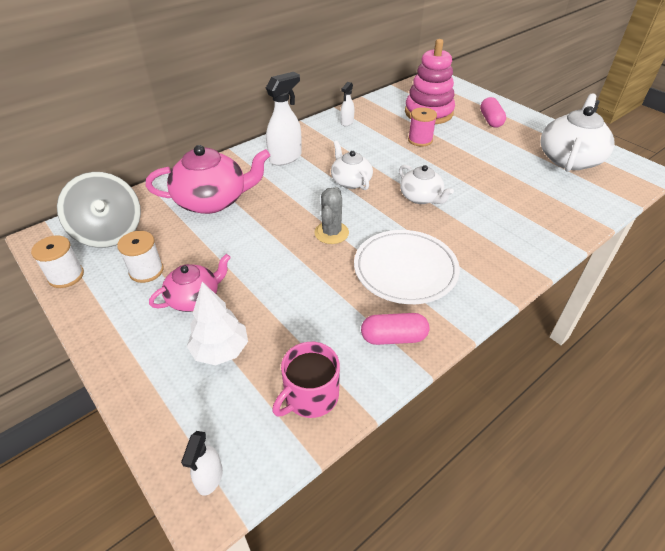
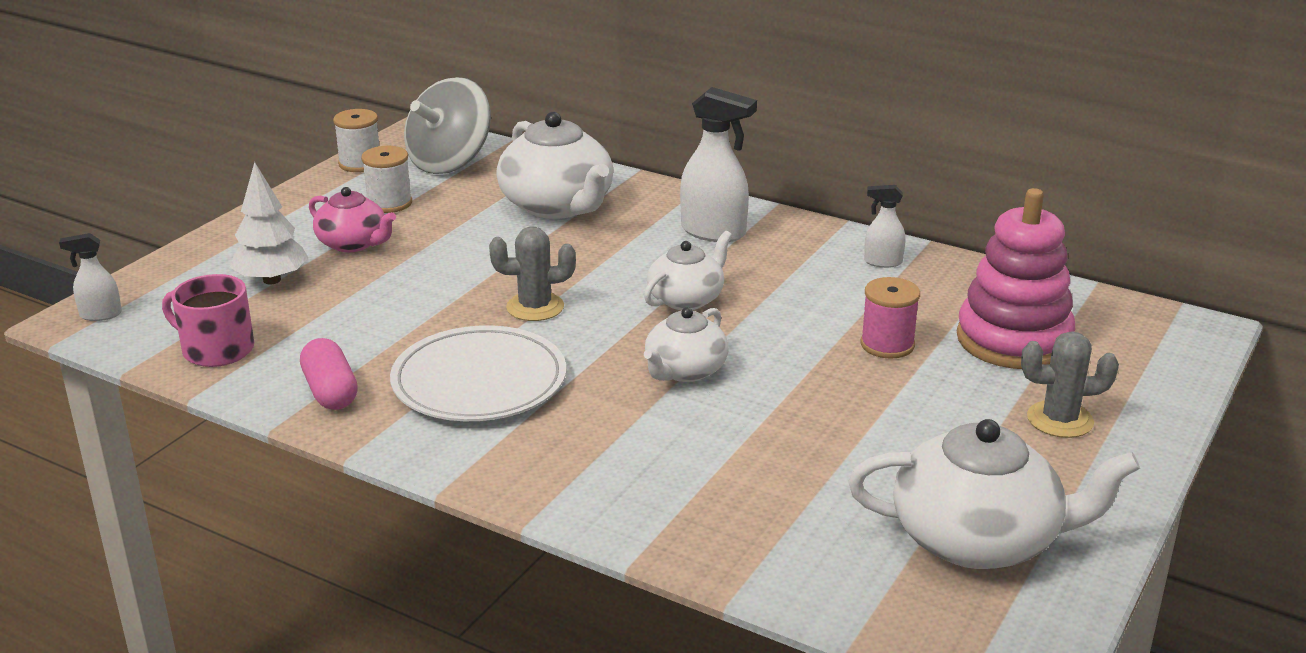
camera: 70 degrees right, 15 degrees down
(212, 200) = (558, 206): pink teapot -> white teapot
(490, 120) = (1060, 420): pink capsule -> grey cactus

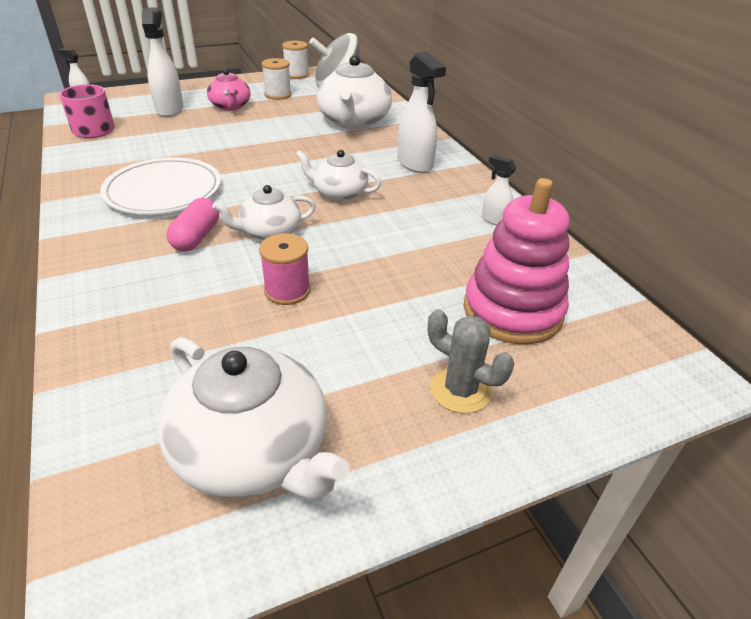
camera: 35 degrees right, 10 degrees up
(272, 280) = (169, 109): white tree -> white spray bottle
(330, 391) = (97, 167): pink capsule -> pink capsule (196, 237)
(535, 307) = (255, 166): grey cactus -> none
(686, 299) = (339, 193): white teapot -> white teapot turned 150 degrees counterclockwise
(887, 345) = (415, 272): pink spool -> pink spool (287, 290)

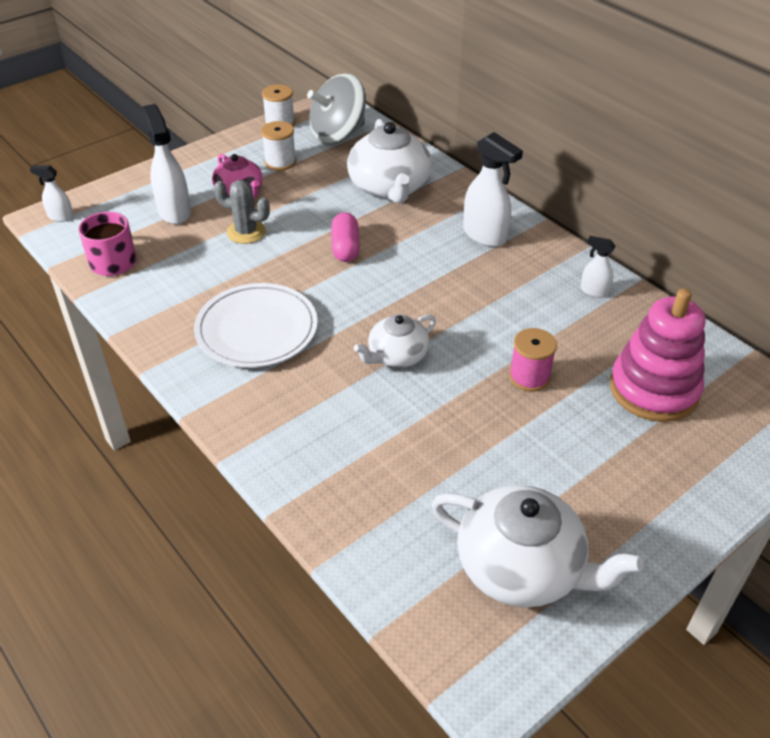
camera: 15 degrees left, 5 degrees up
(196, 237) = (331, 378): pink capsule -> pink capsule (345, 247)
(287, 290) = (455, 417): pink spool -> pink spool (529, 377)
(339, 193) = (433, 291): white teapot -> none
(460, 390) = (647, 474): grey cactus -> grey cactus (246, 232)

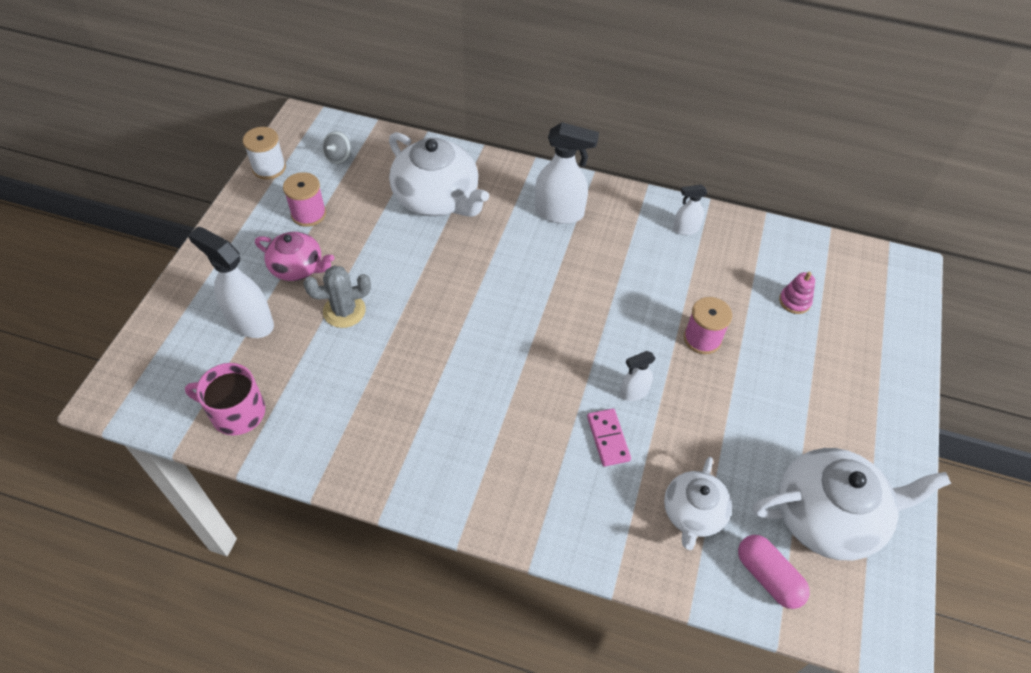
camera: 35 degrees left, 10 degrees up
(60, 217) = (128, 387): white spray bottle -> white spray bottle (633, 392)
(256, 329) = (446, 413): white plate -> none
(280, 162) = (308, 214): white spool -> pink spool
(338, 134) = (338, 157): grey spinning top -> grey spinning top, size x0.41
(345, 247) = (451, 283): pink capsule -> pink capsule (768, 577)
(370, 408) = (608, 438): none -> pink domino
(397, 355) = (587, 374): white teapot -> white teapot (693, 513)
(653, 389) = (794, 301): pink stacking toy -> pink stacking toy, size x0.40

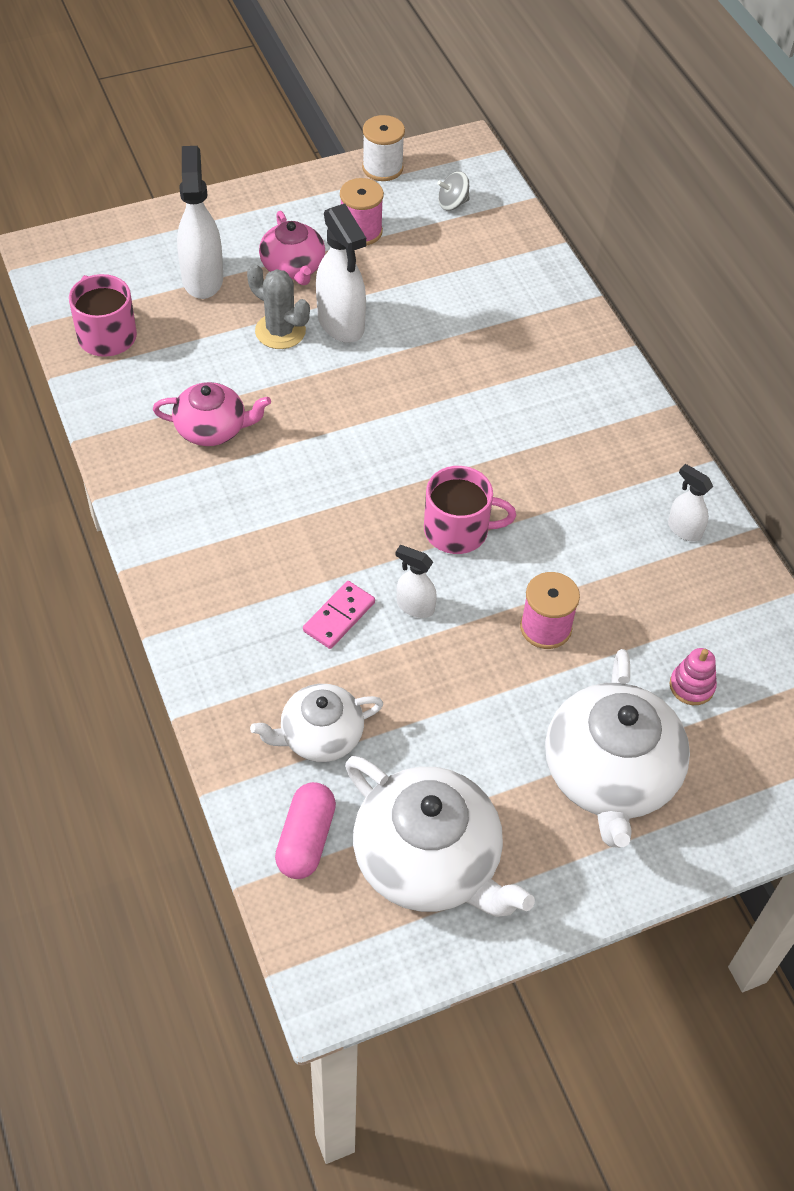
camera: 50 degrees right, 0 degrees up
(387, 405) = (212, 429): none -> pink teapot
(437, 198) = (487, 306): white teapot -> white teapot (610, 774)
(559, 213) = (580, 411): white spray bottle -> white spray bottle (341, 323)
(594, 330) = (458, 530): none -> pink mug

